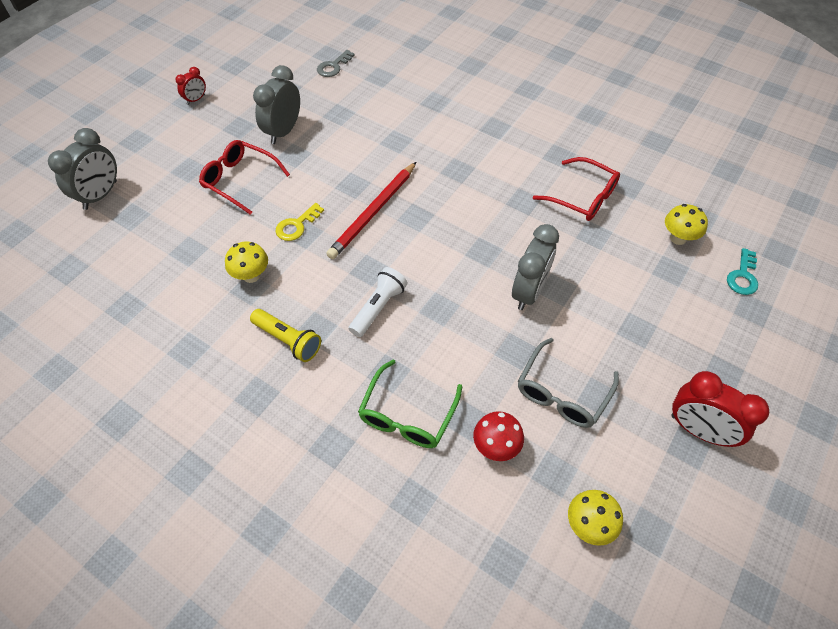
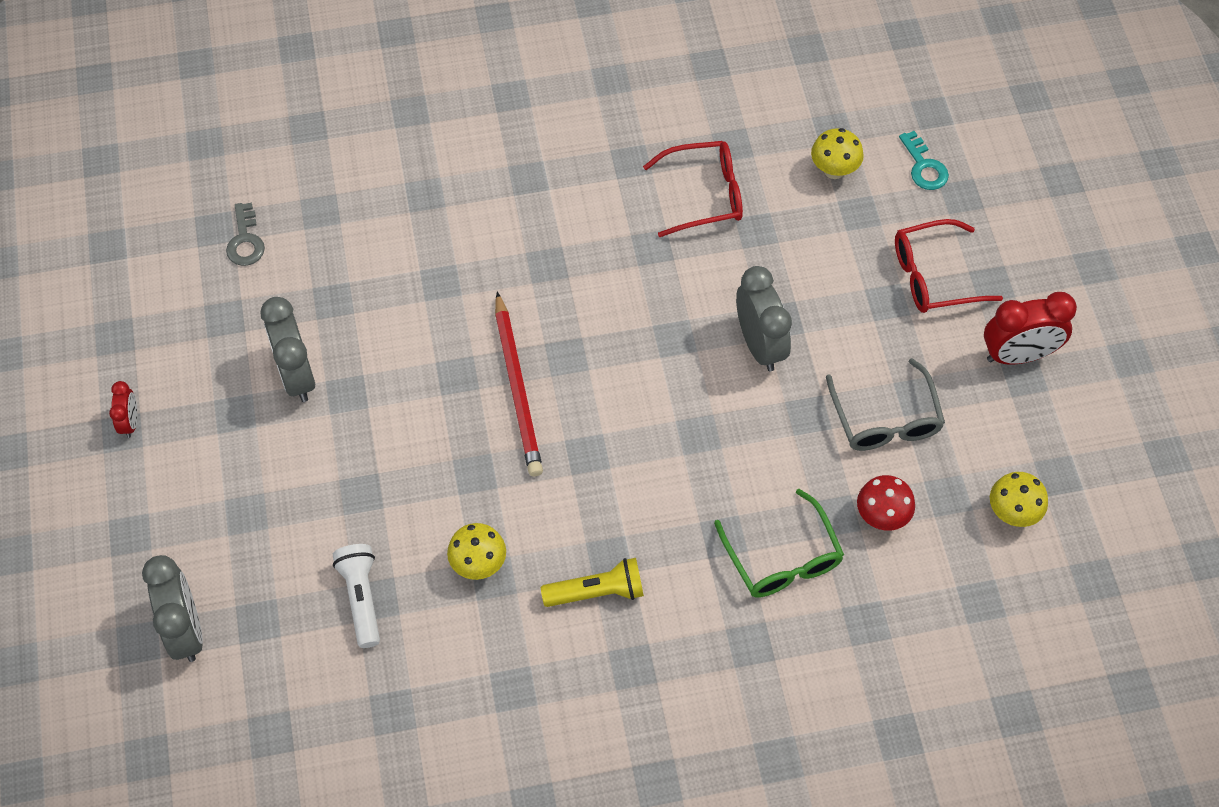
camera: 45 degrees left, 5 degrees up
(240, 180) = (326, 475): red glasses -> red glasses (934, 276)
(296, 225) = (456, 472): yellow key -> none
(378, 307) = (642, 483): white flashlight -> white flashlight (361, 598)

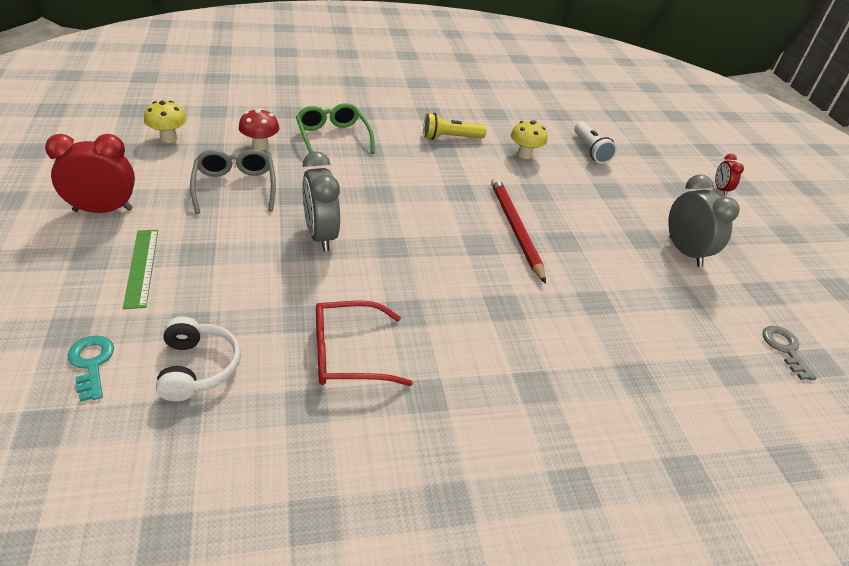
camera: 175 degrees right, 20 degrees down
(130, 422) = (786, 238): red clock -> red clock (720, 189)
(186, 630) = (684, 150): grey clock -> none
(834, 170) = (198, 368): yellow mushroom -> white headphones
(934, 276) = (142, 267): red glasses -> green ruler

